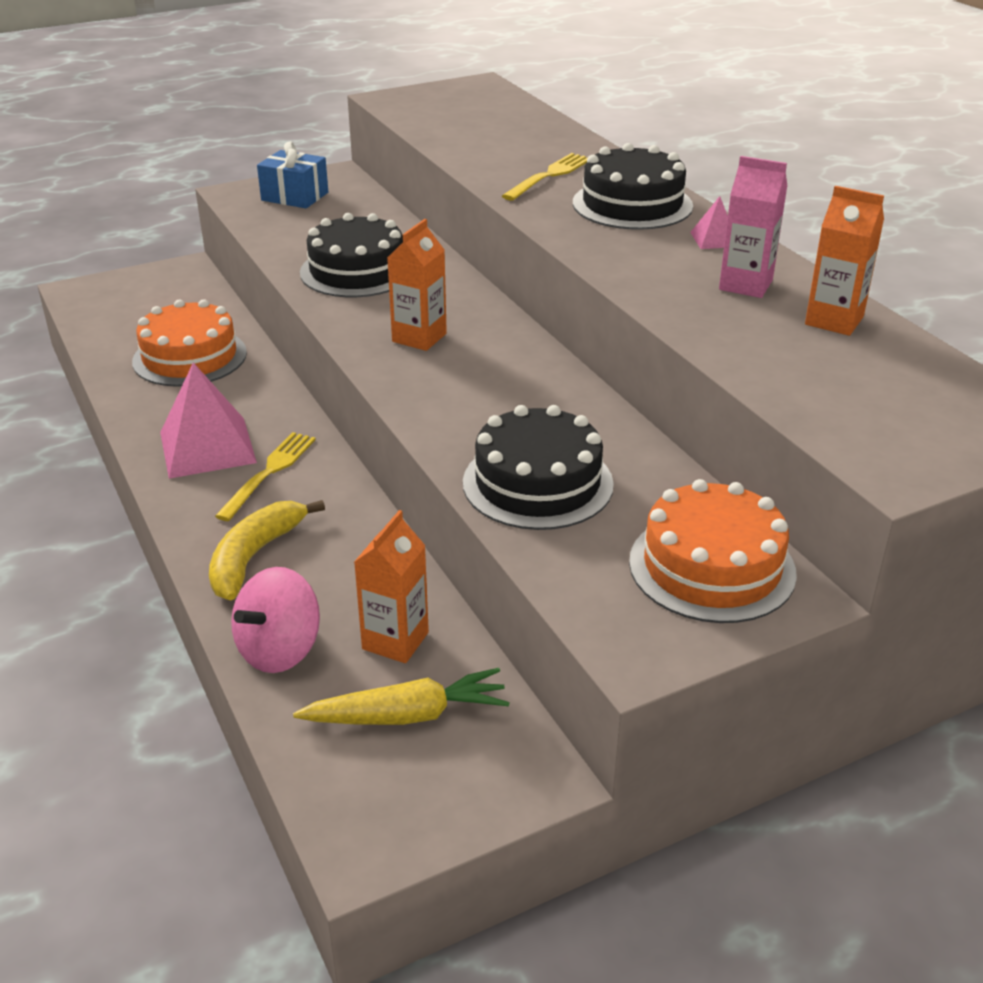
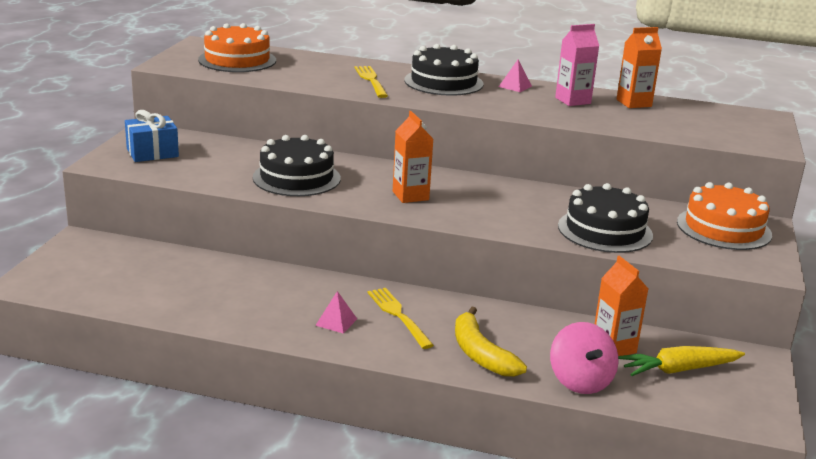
camera: 50 degrees left, 10 degrees down
(190, 357) = (211, 285): orange cake -> orange cake (237, 60)
(207, 447) = (336, 322): pink pyramid -> pink pyramid, size x0.46
(407, 715) = (678, 370): yellow carrot -> yellow carrot turned 135 degrees counterclockwise

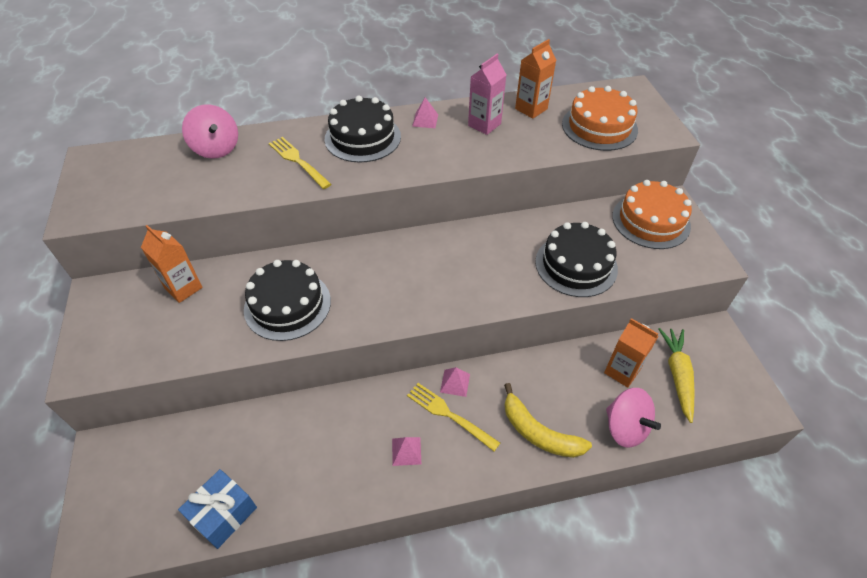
camera: 25 degrees left, 25 degrees up
(152, 153) = (123, 326): blue gift -> blue gift (223, 514)
(237, 60) = (147, 176): orange cake -> orange cake (599, 127)
(307, 60) = (216, 148): none -> pink spinning top
(410, 196) = (401, 286): orange carton -> orange carton (183, 288)
(422, 300) = (455, 383): none -> pink pyramid
(678, 370) = (677, 375): yellow carrot -> yellow carrot turned 135 degrees clockwise

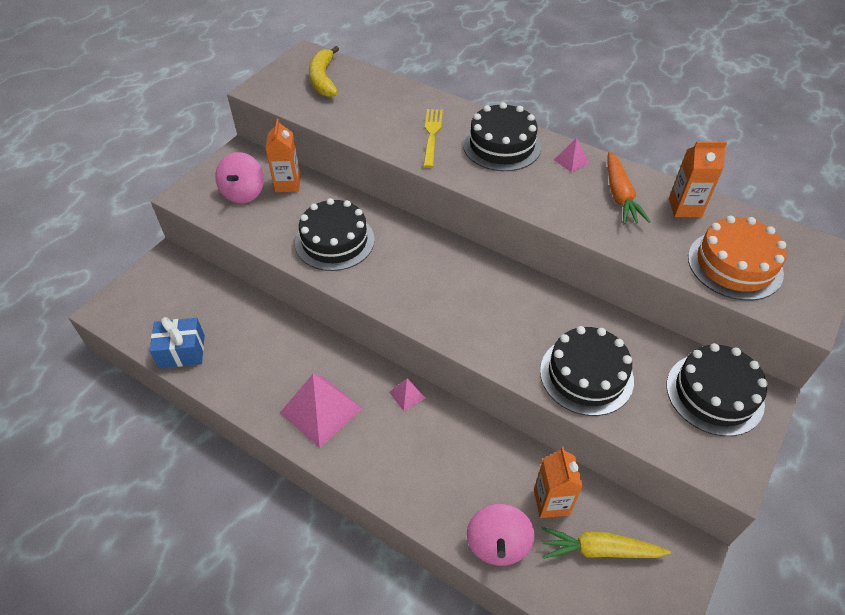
camera: 45 degrees right, 0 degrees up
(216, 148) = (389, 92): pink spinning top -> pink spinning top (243, 193)
(406, 451) = (321, 410): pink pyramid -> pink pyramid, size x2.16
(449, 415) = (376, 413): yellow fork -> none
(484, 125) = (619, 195): pink carton -> orange carrot
(539, 432) = (425, 483): yellow banana -> yellow banana (323, 79)
(651, 221) = (714, 394): orange cake -> black cake
(677, 375) = (599, 550): yellow carrot -> yellow carrot turned 135 degrees counterclockwise

